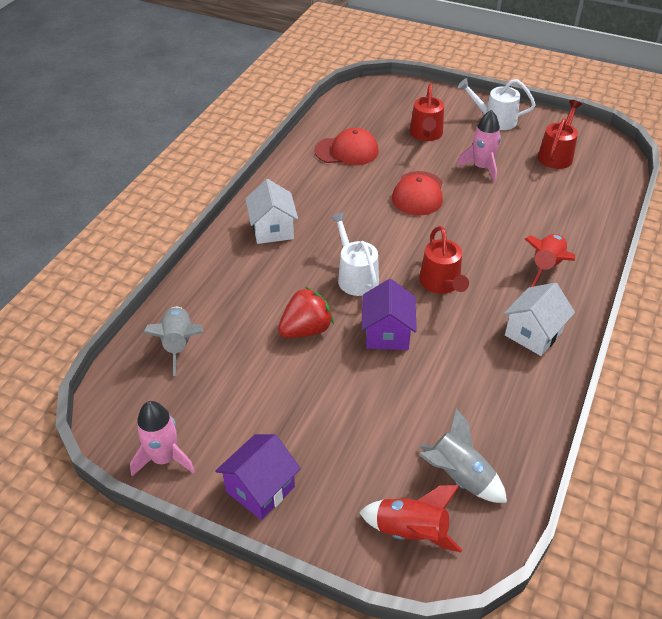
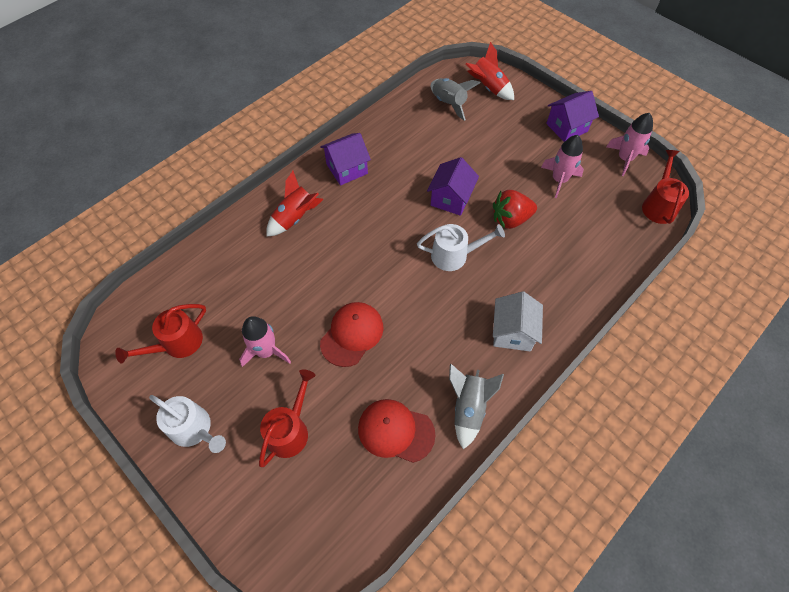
camera: 160 degrees left, 15 degrees up
(178, 345) = (612, 235): grey rocket -> grey rocket (468, 408)
(256, 397) = (559, 180): none -> pink rocket
(355, 276) = (454, 255): white watering can -> white watering can turned 90 degrees counterclockwise
(441, 284) = (388, 227): red watering can -> red watering can (658, 205)
(533, 334) = (347, 169): white house -> purple house

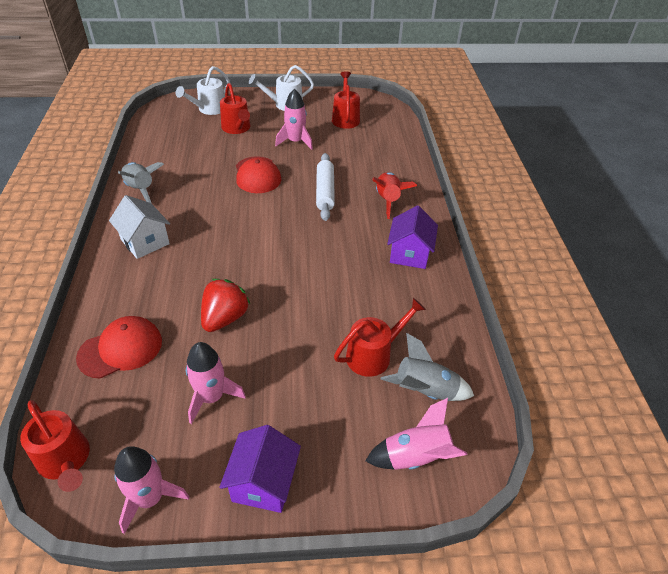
camera: 130 degrees right, 15 degrees down
(325, 266) = (325, 192): none -> white rolling pin
(395, 431) = (177, 158): red cap -> red cap (121, 349)
(451, 135) = (374, 354): none -> red watering can
(451, 199) = (297, 295): purple house -> none
(454, 255) = (243, 257): white watering can -> white watering can (209, 109)
(488, 88) = (416, 457): red rocket -> pink rocket

